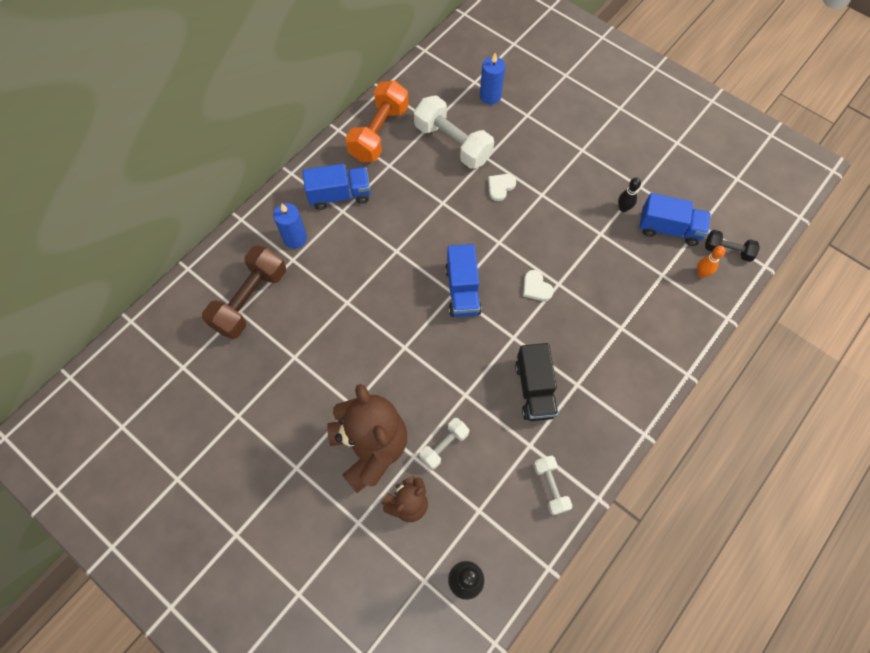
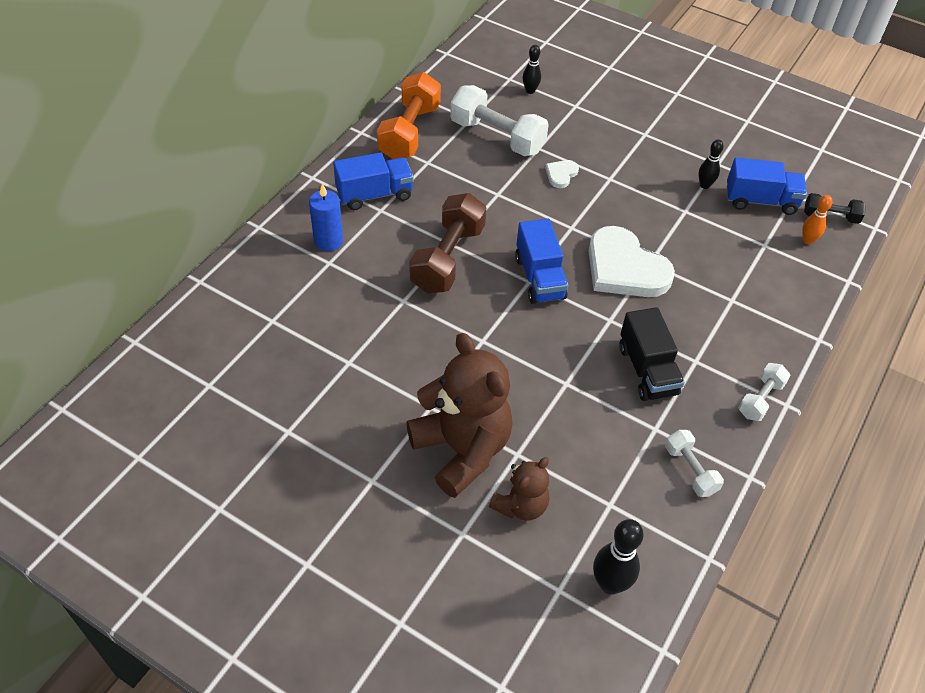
camera: 10 degrees left, 15 degrees down
(250, 300) = (284, 307): brown dumbbell -> brown dumbbell (448, 258)
(444, 446) = (552, 439): white dumbbell -> white dumbbell (760, 399)
(490, 96) = (530, 91): blue candle -> black bowling pin
(536, 287) = (624, 268): white heart -> white heart, size x2.28

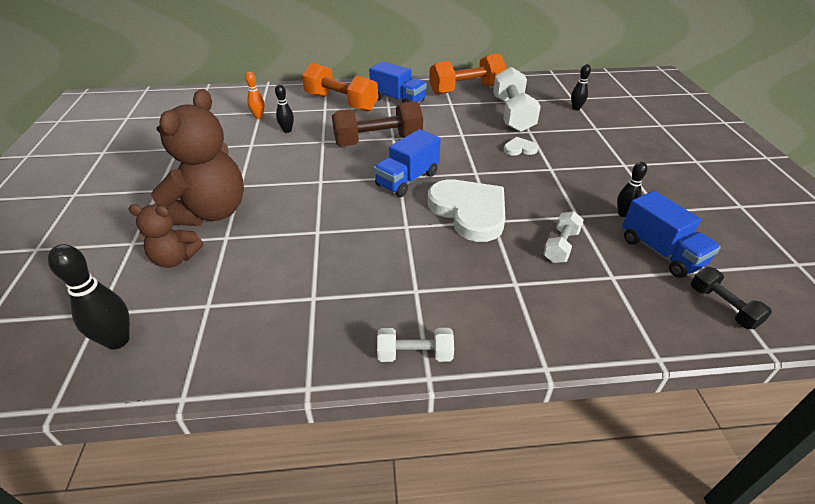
camera: 55 degrees right, 10 degrees down
(328, 241) = (341, 102): blue candle -> orange dumbbell
(348, 317) = (287, 130): none -> black bowling pin
(624, 268) = (469, 211): white heart -> white heart turned 135 degrees clockwise
(647, 370) = (374, 267): black truck -> none
(690, 470) = (282, 340): white dumbbell -> white dumbbell (561, 246)
(807, 240) = (664, 303): orange bowling pin -> orange bowling pin (259, 117)

